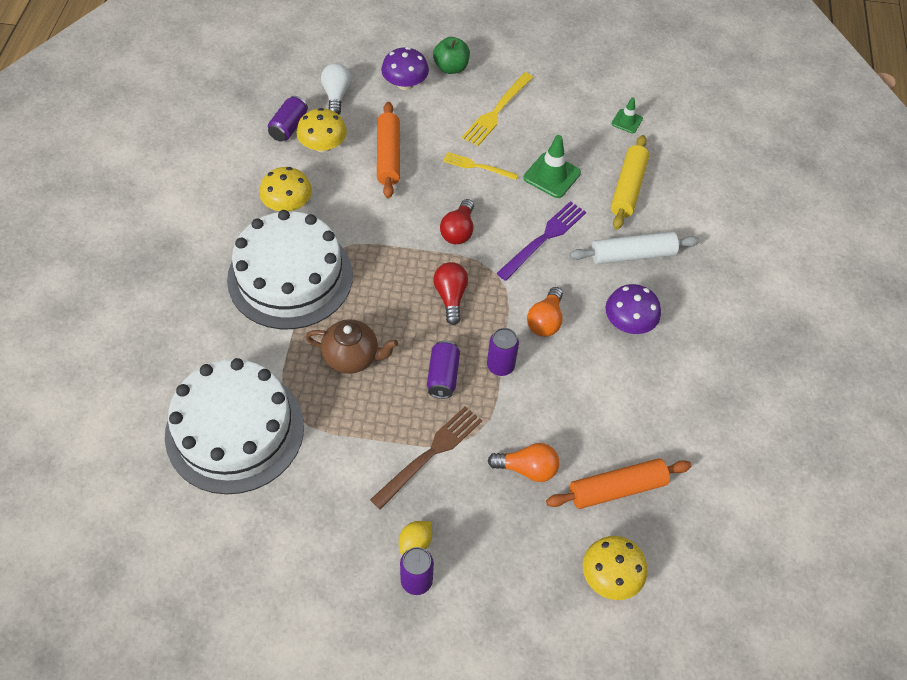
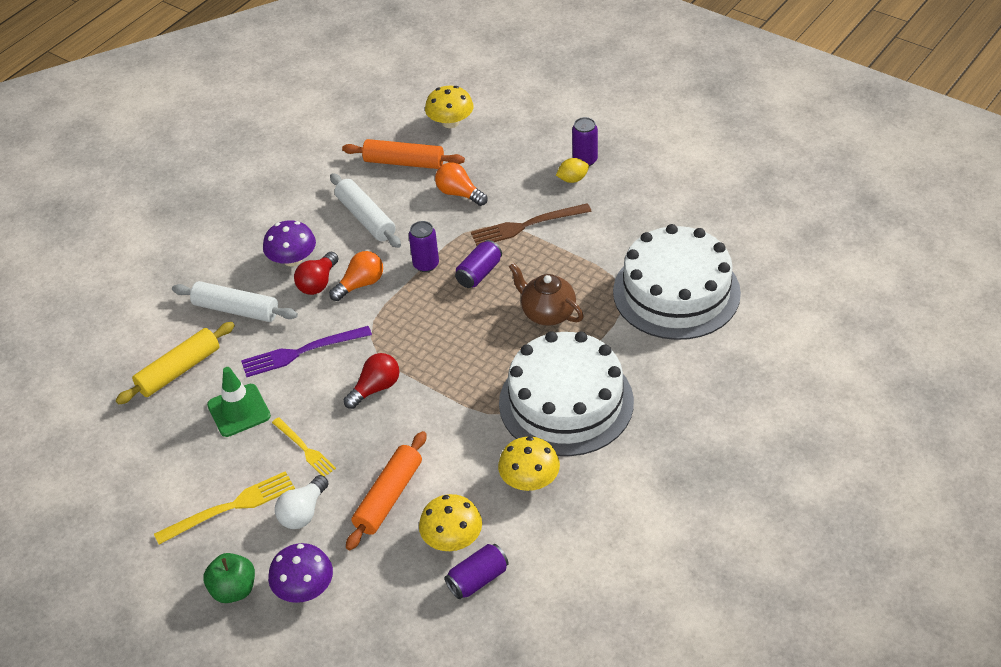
camera: 145 degrees left, 10 degrees down
(336, 95) = (396, 603): white light bulb -> white light bulb (303, 512)
(450, 297) = (427, 331): red light bulb -> red light bulb (318, 283)
(599, 397) = (366, 218): none -> white rolling pin
(627, 121) = (107, 441): green traffic cone -> none

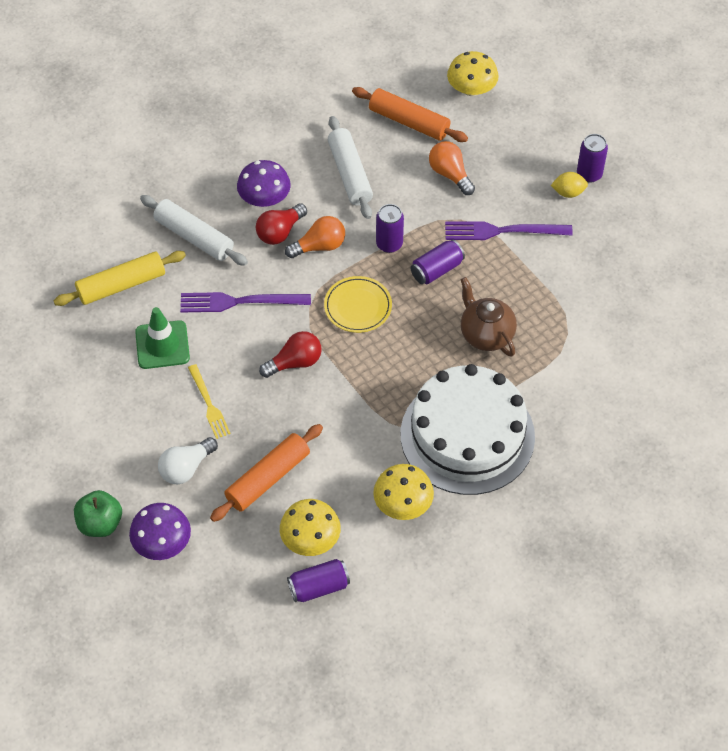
camera: 15 degrees right, 10 degrees up
(230, 508) = (123, 441): yellow fork -> none
(417, 324) = (358, 306): none -> yellow plate
(527, 225) = (503, 231): brown fork -> purple fork
(676, 292) = (620, 351): white cake -> none

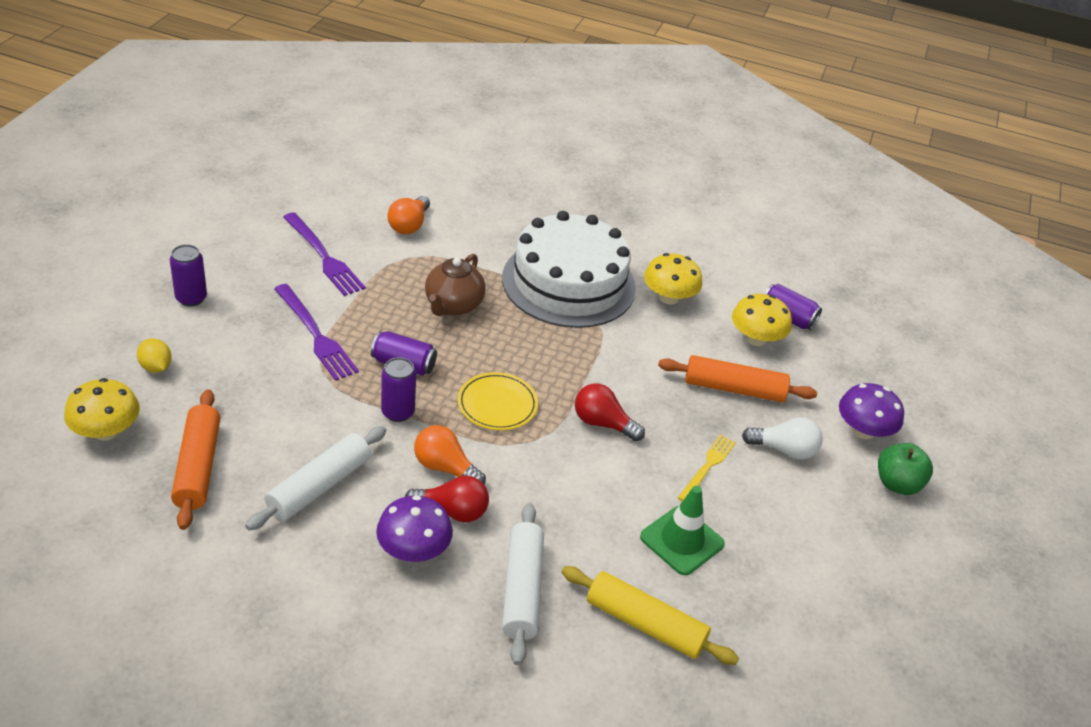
camera: 130 degrees left, 15 degrees down
(240, 302) = (572, 501): purple fork -> purple fork (323, 256)
(450, 174) = (261, 400): orange light bulb -> orange light bulb (409, 225)
(568, 192) = (228, 305): yellow lemon -> yellow lemon (156, 367)

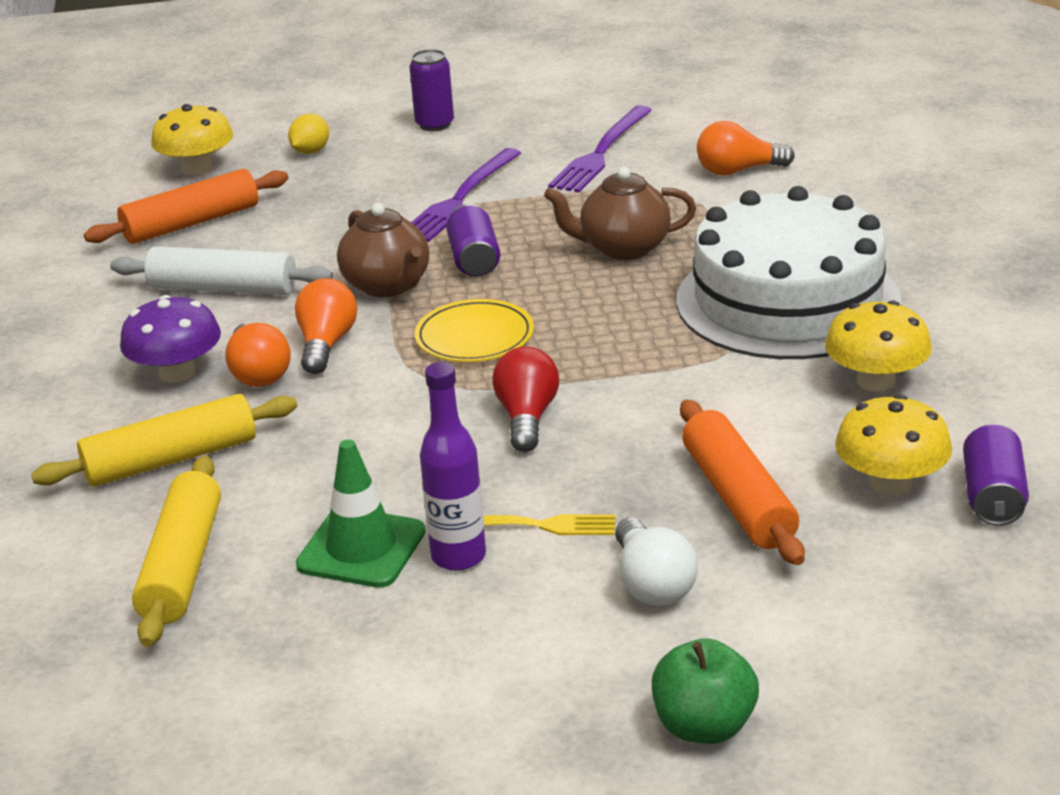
camera: 70 degrees right, 10 degrees down
(398, 412) = (388, 286): purple can -> brown teapot
(452, 511) = (258, 373): red light bulb -> orange light bulb
(522, 590) = (171, 459): white rolling pin -> yellow rolling pin
(715, 506) = (458, 556): none -> purple bottle
(863, 430) = (800, 653): purple mushroom -> none

